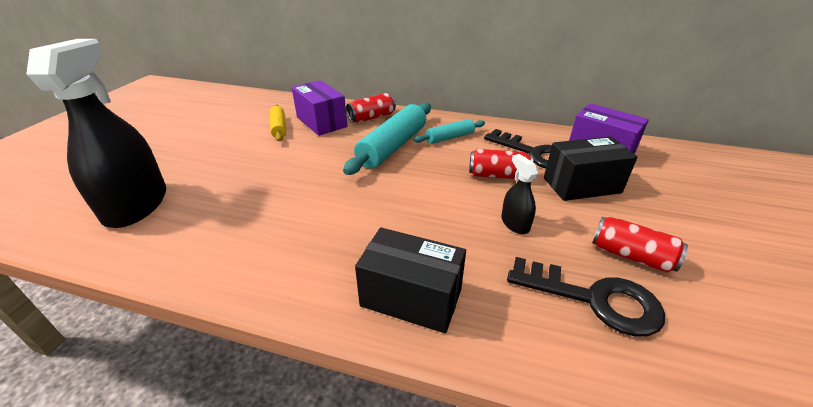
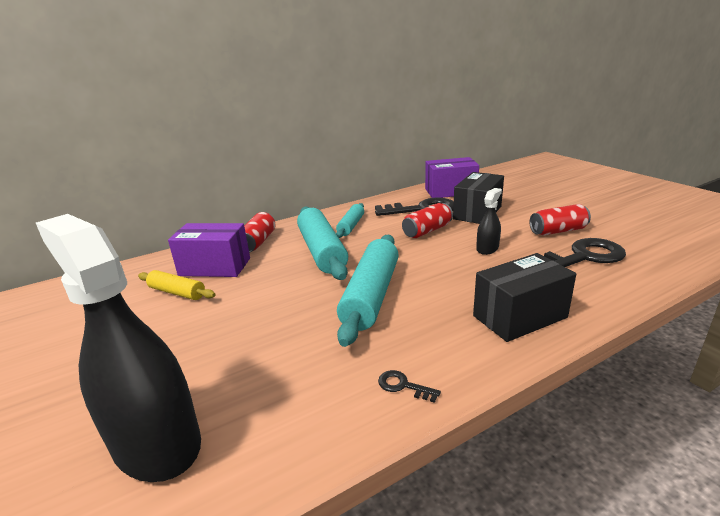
camera: 45 degrees left, 10 degrees down
(251, 273) = (403, 386): none -> black key
(355, 200) = (371, 295): none -> turquoise rolling pin
(515, 223) = (487, 248): black spray bottle -> black spray bottle turned 105 degrees clockwise

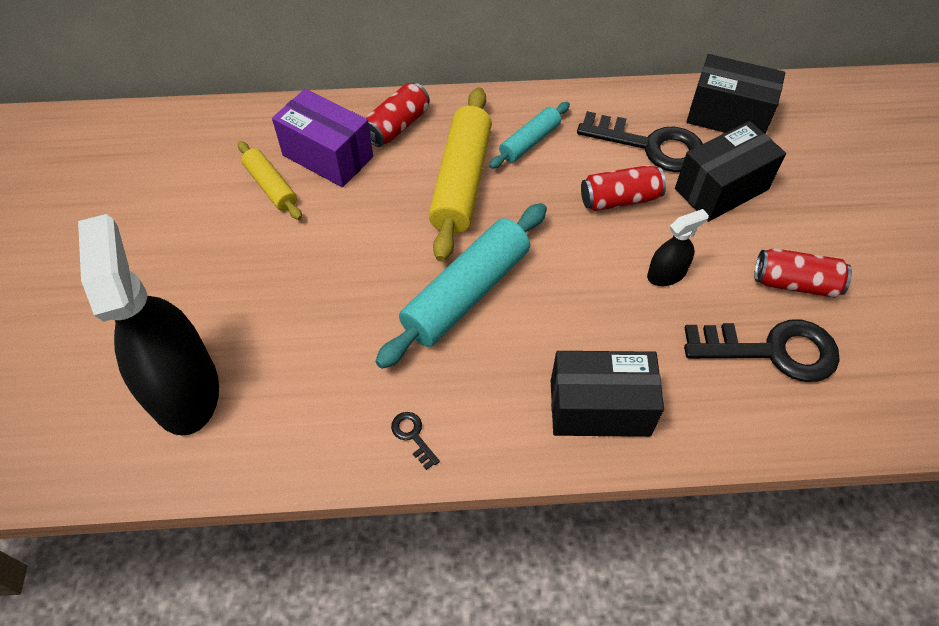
camera: 25 degrees right, 30 degrees up
(321, 251) = (461, 182): turquoise rolling pin -> yellow rolling pin
(450, 191) = (727, 116): purple box -> black box

